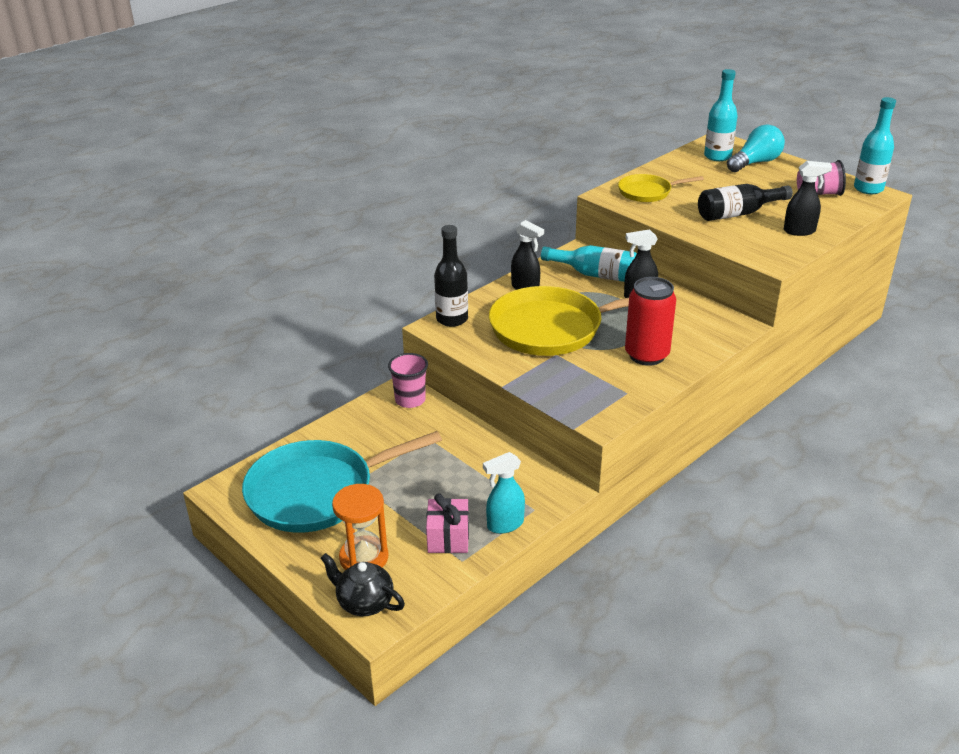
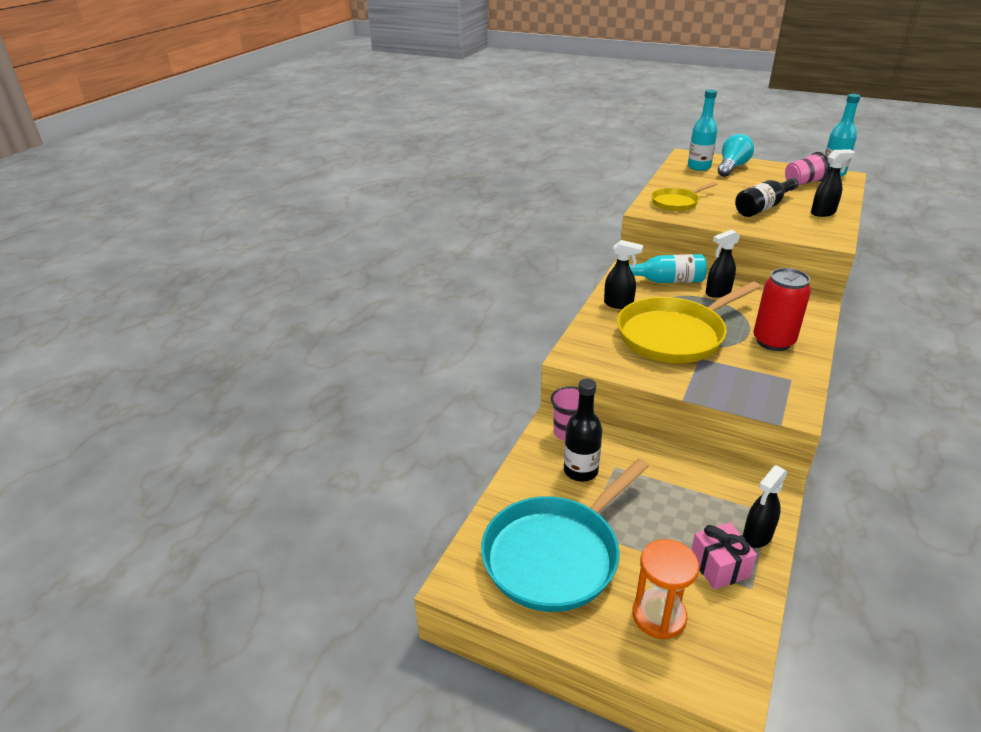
camera: 20 degrees left, 0 degrees up
(364, 602) = (701, 669): black teapot -> none
(452, 319) = (581, 346): black bottle -> black bottle (580, 471)
(504, 525) = (757, 536): turquoise spray bottle -> black spray bottle

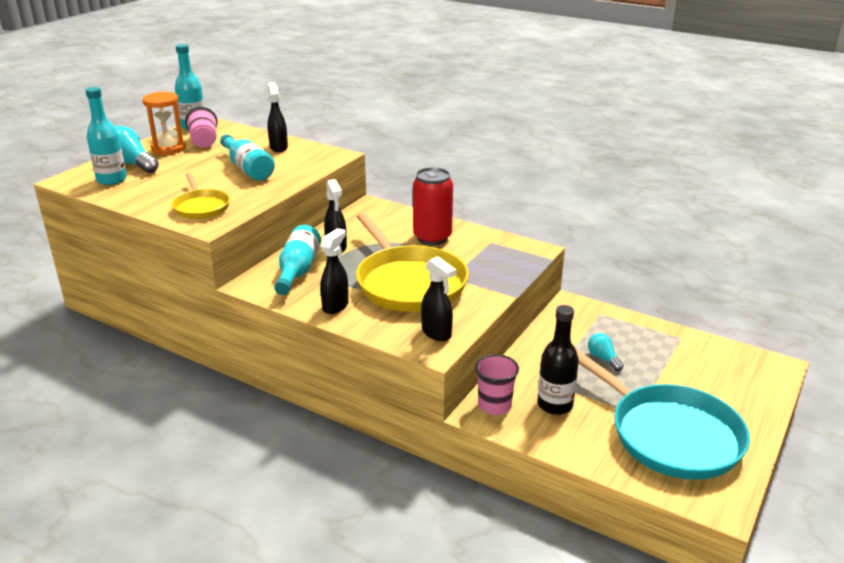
camera: 85 degrees left, 5 degrees down
(659, 616) = (721, 386): orange hourglass -> orange hourglass (168, 148)
(673, 510) = (603, 358): none -> turquoise light bulb
(719, 567) = (663, 348): pink gift -> none
(757, 536) = (628, 324): black spray bottle -> black spray bottle (437, 333)
(763, 207) = (247, 168): black bottle -> turquoise bottle

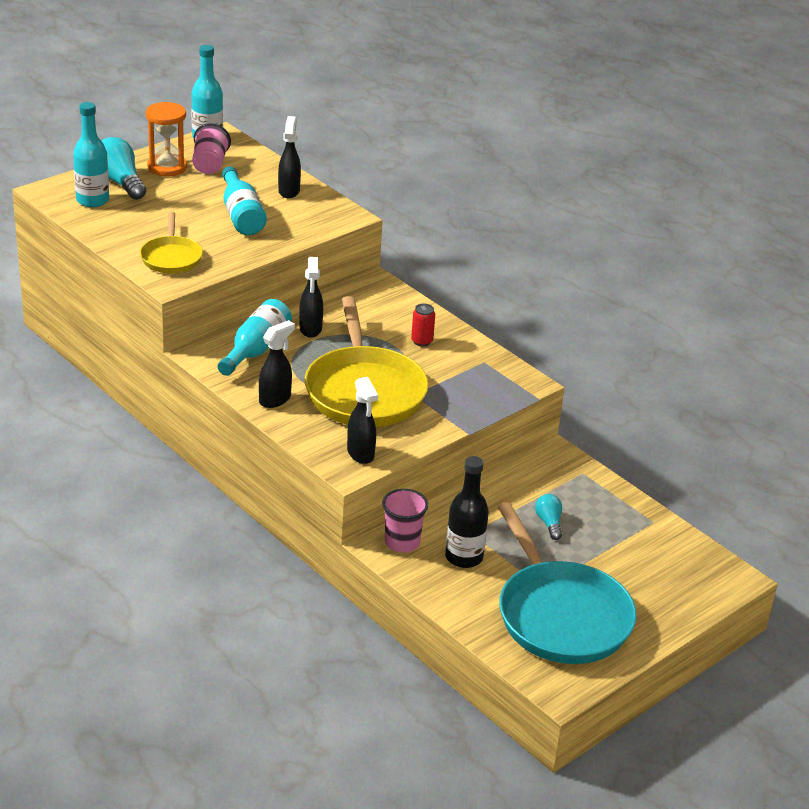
camera: 15 degrees right, 5 degrees up
(432, 238) = (422, 341): red can -> red can, size x0.49

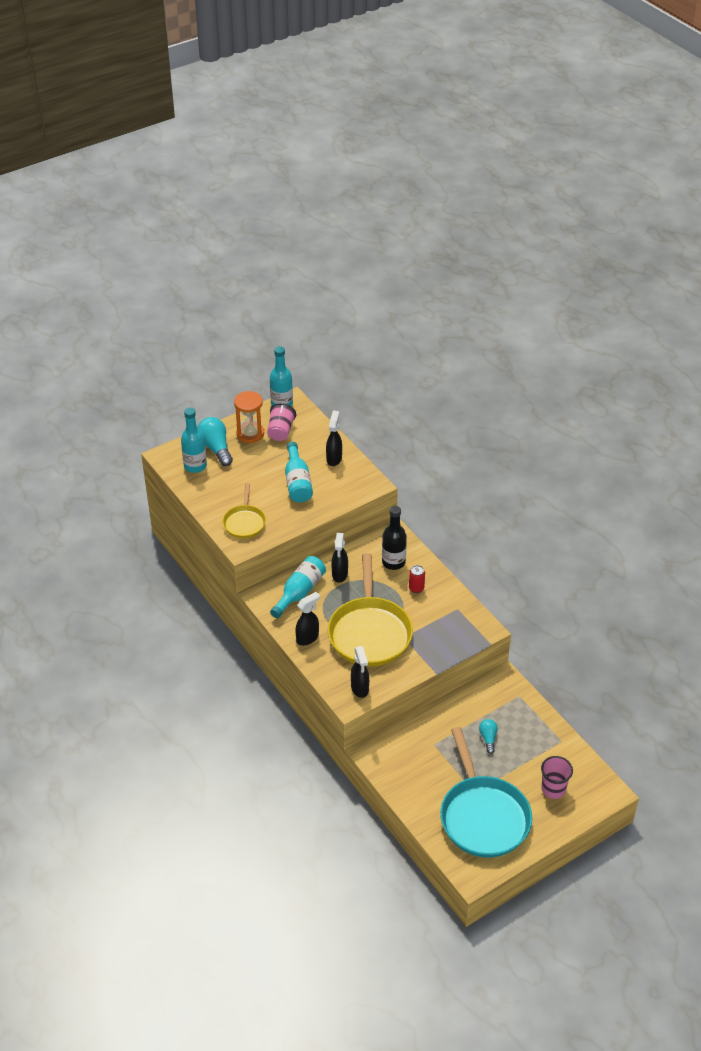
camera: 10 degrees right, 10 degrees up
(402, 542) = (385, 750): pink cup -> pink cup (553, 789)
(464, 557) = (425, 764): black bottle -> black bottle (393, 562)

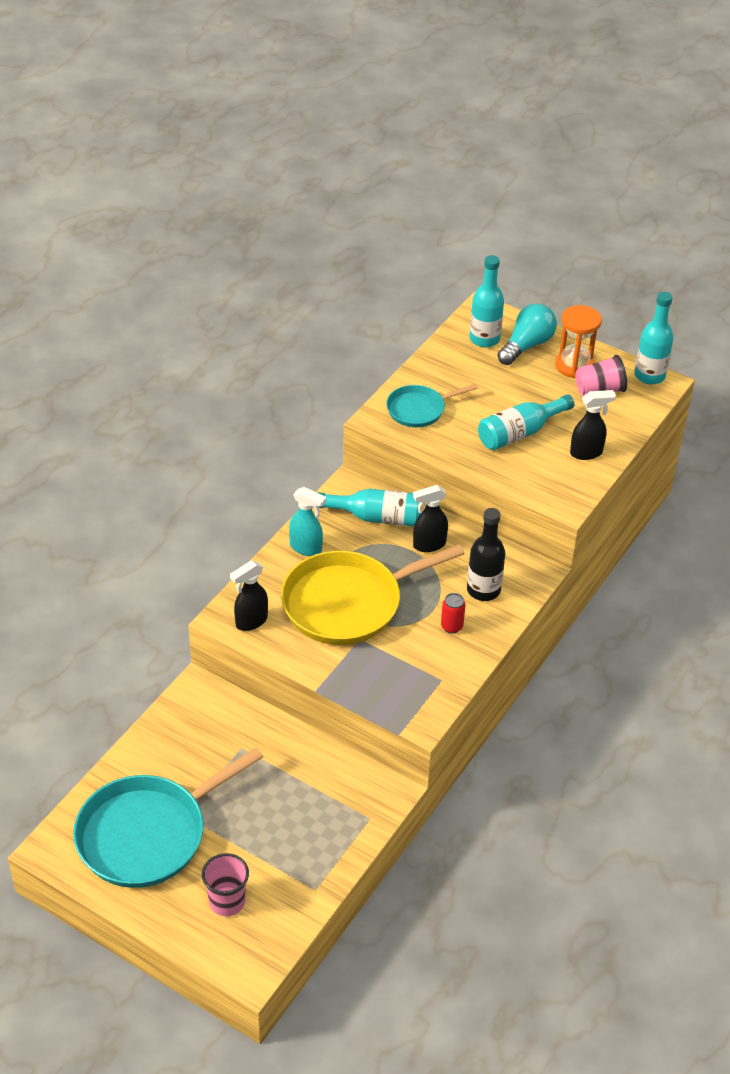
camera: 65 degrees right, 0 degrees up
(244, 522) = (418, 409): yellow pan -> turquoise pan
(308, 638) = (306, 548): black spray bottle -> turquoise spray bottle
(488, 738) = (278, 803): turquoise light bulb -> none

